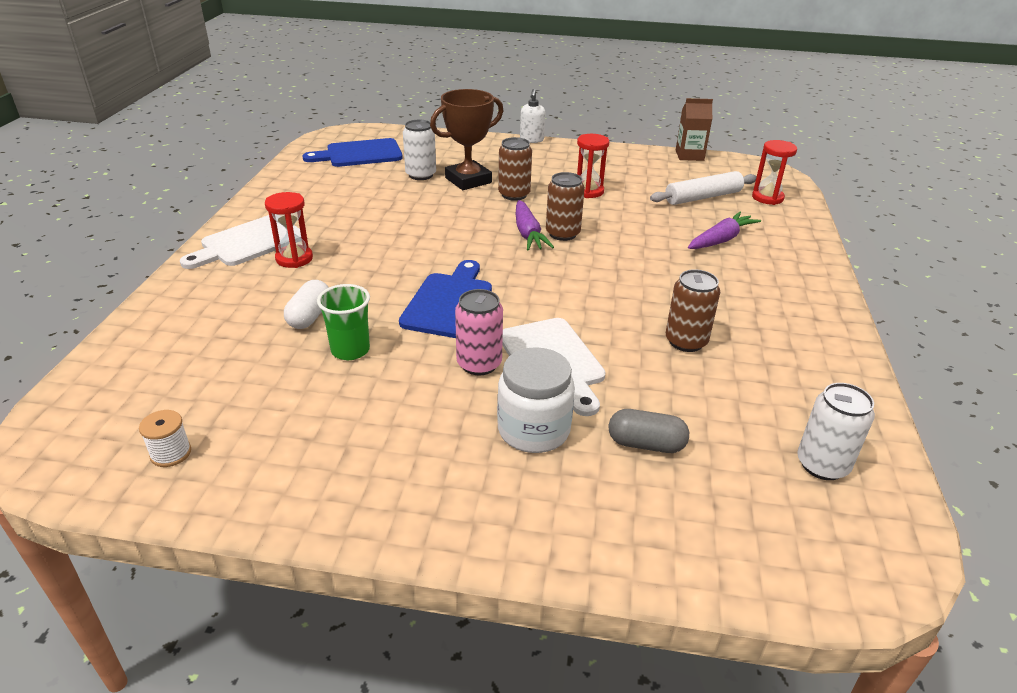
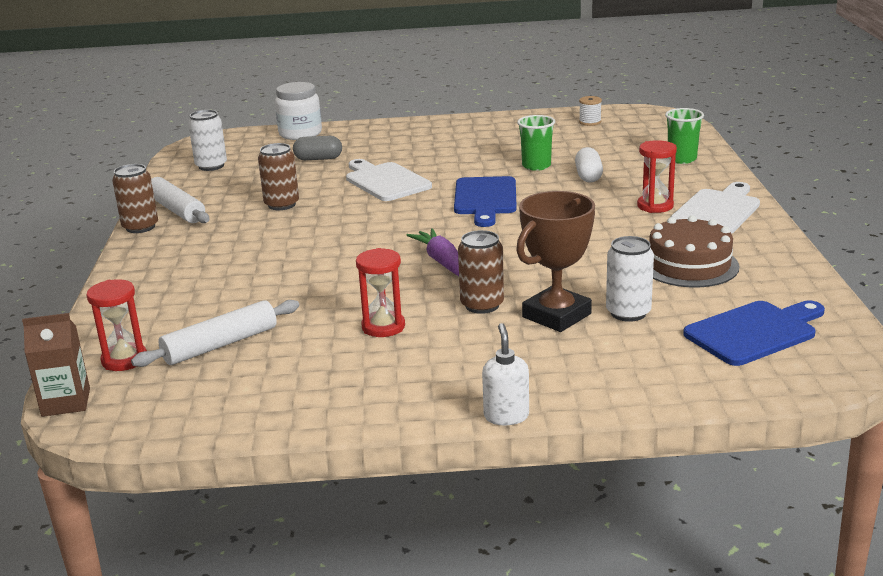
camera: 170 degrees right, 10 degrees down
(174, 324) = (682, 159): none -> green cup
(341, 198) = (689, 265): none -> brown cake
(479, 364) = (439, 173): pink can -> none
(533, 430) = (389, 154): white jar -> white jar (300, 134)
(562, 234) = (403, 268): brown can -> brown can (140, 227)
(689, 155) = (215, 429): brown carton -> brown carton (66, 402)
(721, 240) = (218, 290): purple carrot -> none
(820, 359) = (176, 210): none -> white rolling pin

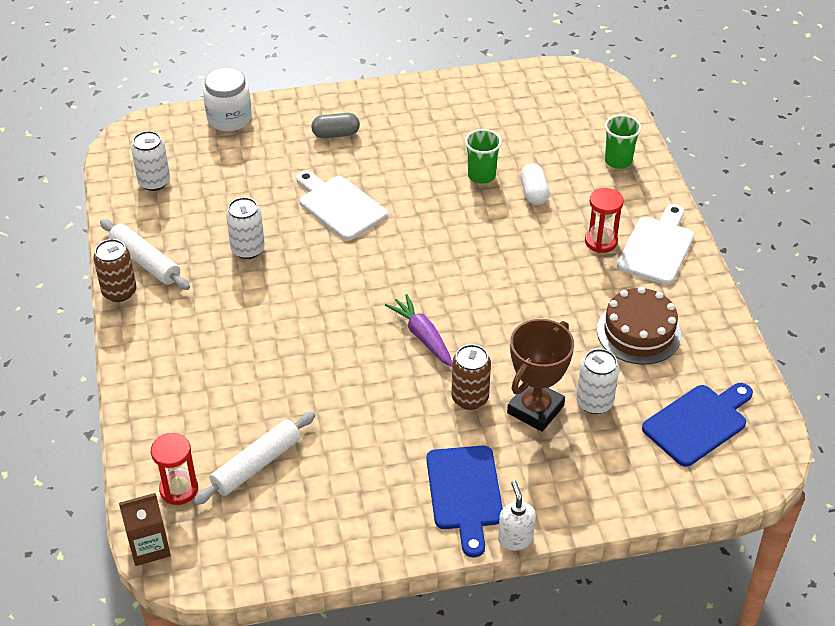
camera: 10 degrees left, 20 degrees up
(282, 204) = (248, 249): brown can -> white can
(318, 159) = (261, 166): grey capsule -> grey capsule (336, 134)
(383, 327) = (391, 432): red hourglass -> none
(485, 199) = (442, 234): blue cutting board -> blue cutting board (465, 493)
(590, 122) = (522, 93): white spool -> none

